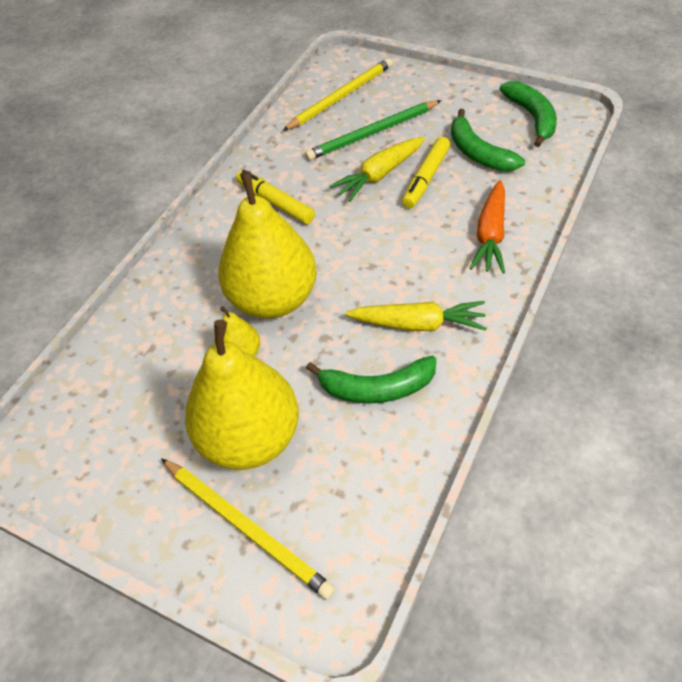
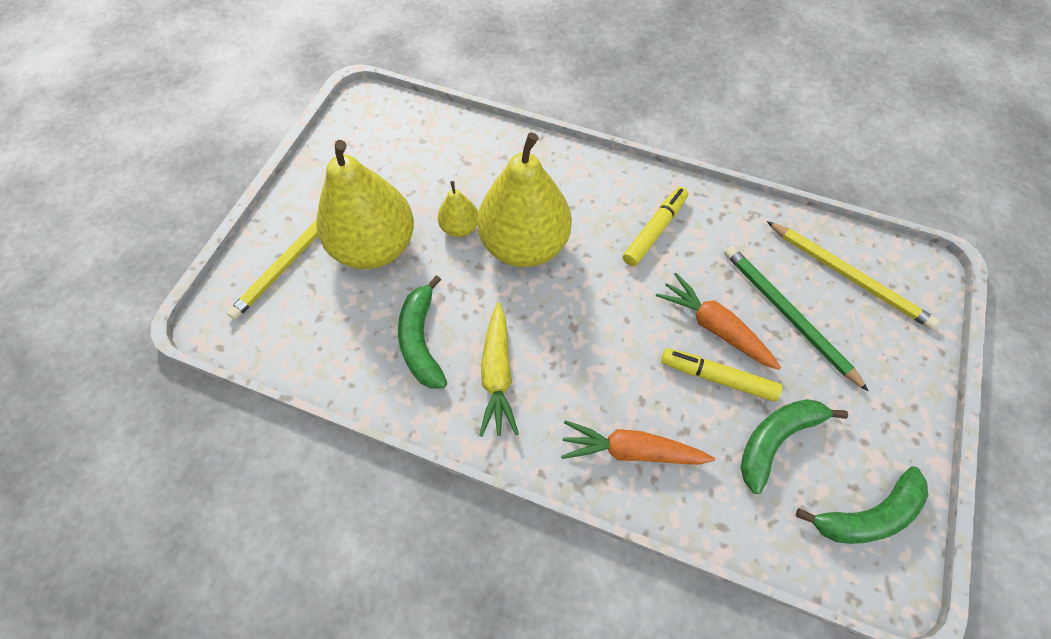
camera: 80 degrees right, 10 degrees up
(380, 175) = (714, 327): yellow carrot -> orange carrot

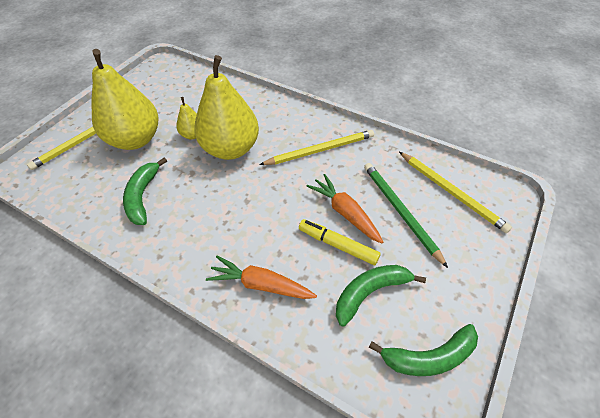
camera: 10 degrees right, 10 degrees down
(497, 374) = (185, 223): yellow carrot -> none
(654, 231) = (320, 150): yellow marker -> yellow pencil

